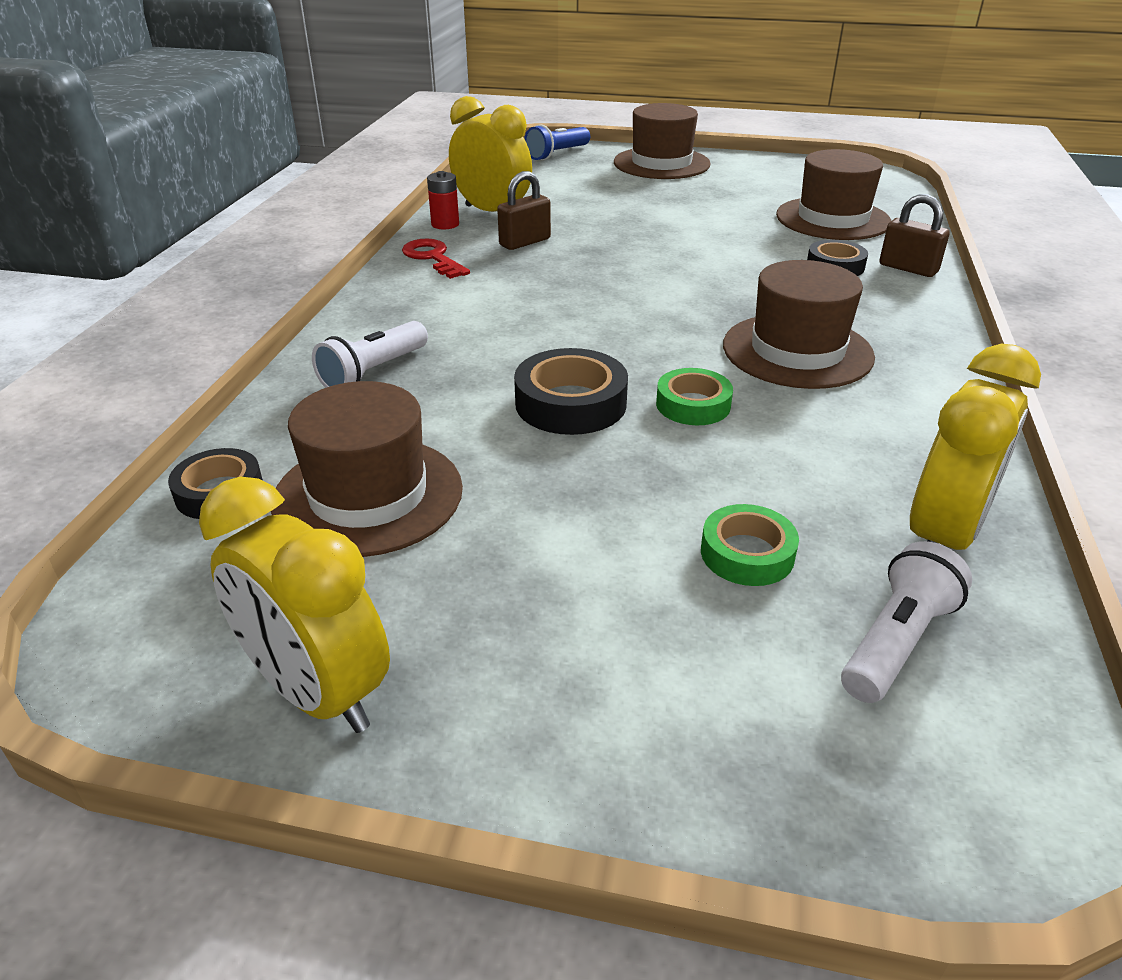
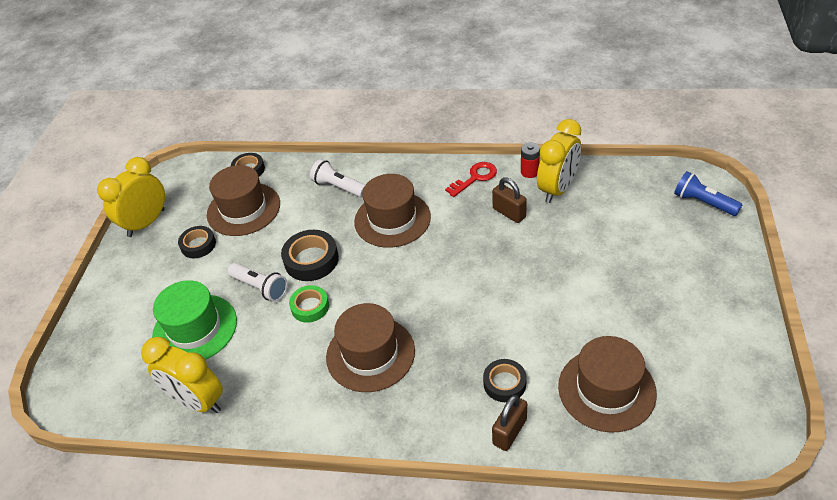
camera: 90 degrees right, 10 degrees up
(465, 567) = (198, 245): none -> black tape
(661, 163) = (709, 270): brown hat -> brown hat (392, 219)
(747, 553) = (195, 329): green tape -> green hat
(896, 642) = (139, 375): white flashlight -> white flashlight (260, 287)

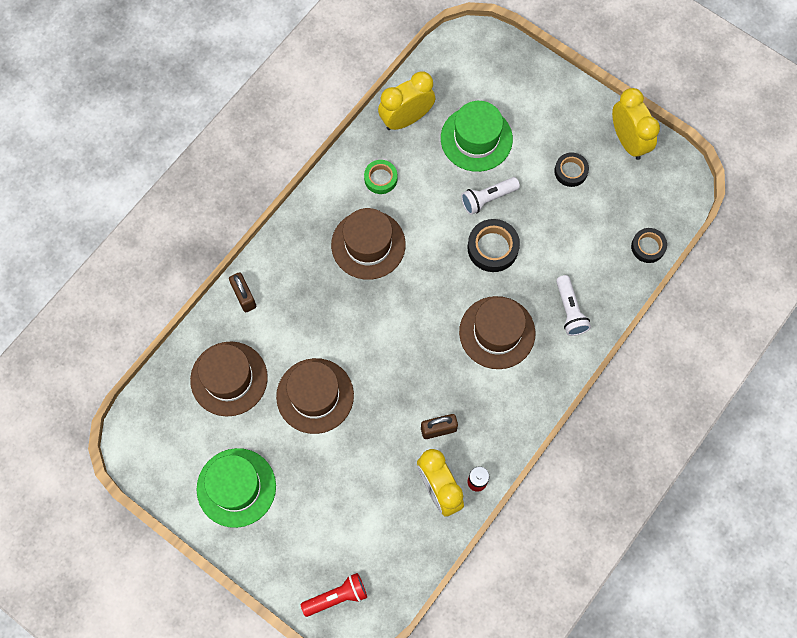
camera: 115 degrees right, 25 degrees up
(243, 209) = (593, 222): brown hat -> brown hat (315, 396)
(310, 307) = (442, 225): green tape -> green tape (380, 178)
(339, 187) = (570, 310): white flashlight -> white flashlight turned 105 degrees clockwise
(475, 178) = (502, 430): red key -> none
(504, 383) = (281, 317): black tape -> none
(698, 318) = (236, 487): none -> green hat
(703, 203) = (337, 597): blue flashlight -> red flashlight

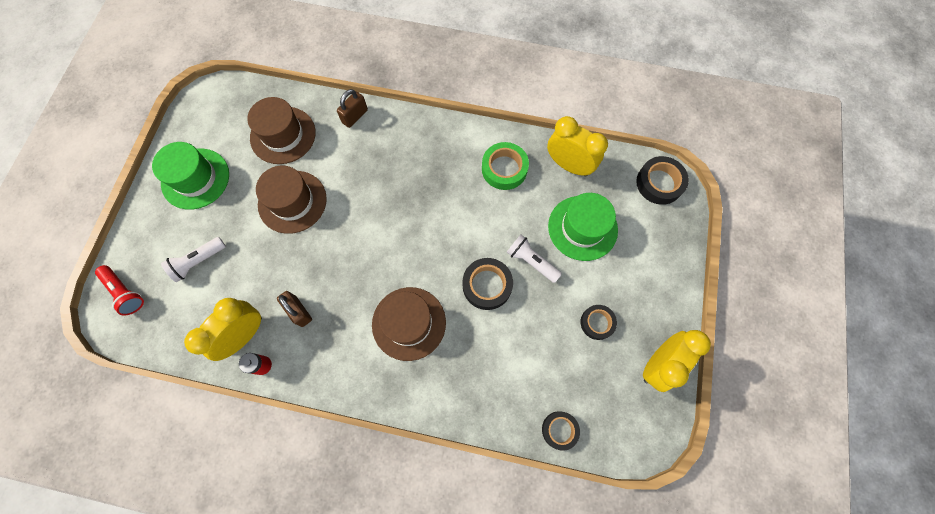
camera: 65 degrees right, 0 degrees up
(368, 244) = (441, 185): brown hat -> none
(380, 178) = (504, 169): green tape -> green tape, size x1.51
(464, 50) = (659, 183): none -> black tape
(570, 310) = (459, 380): white flashlight -> white flashlight (198, 262)

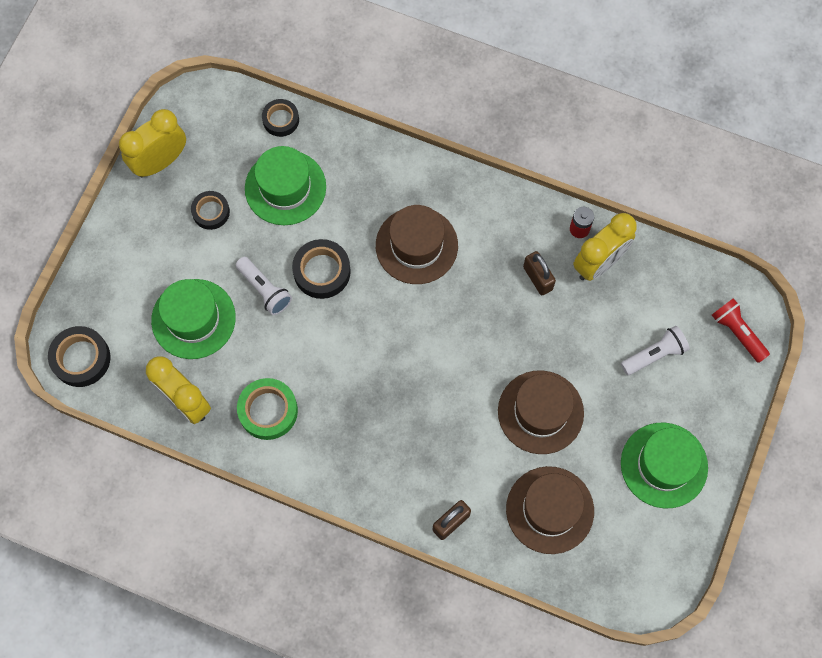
camera: 170 degrees left, 0 degrees up
(537, 358) = (285, 187): none -> green hat

